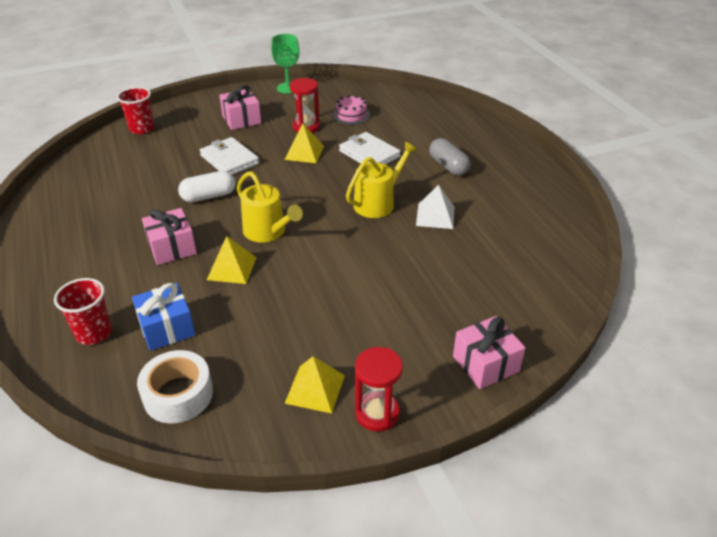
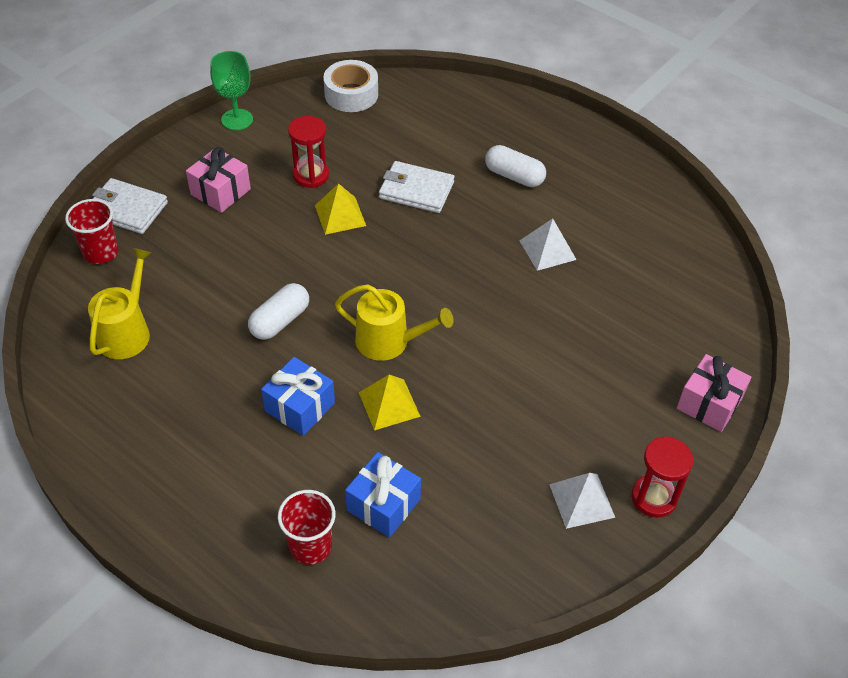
camera: 30 degrees left, 10 degrees up
(172, 248) = (300, 407): pink gift -> blue gift
(178, 394) = (460, 569): white tape -> white tape (351, 94)
(229, 160) = (259, 259): white wallet -> white wallet (127, 209)
(315, 389) = (582, 500): yellow pyramid -> white pyramid
(351, 115) = (351, 138): pink cake -> none
(378, 203) = (476, 256): yellow watering can -> yellow watering can (126, 332)
(448, 166) = (514, 176): grey capsule -> white capsule

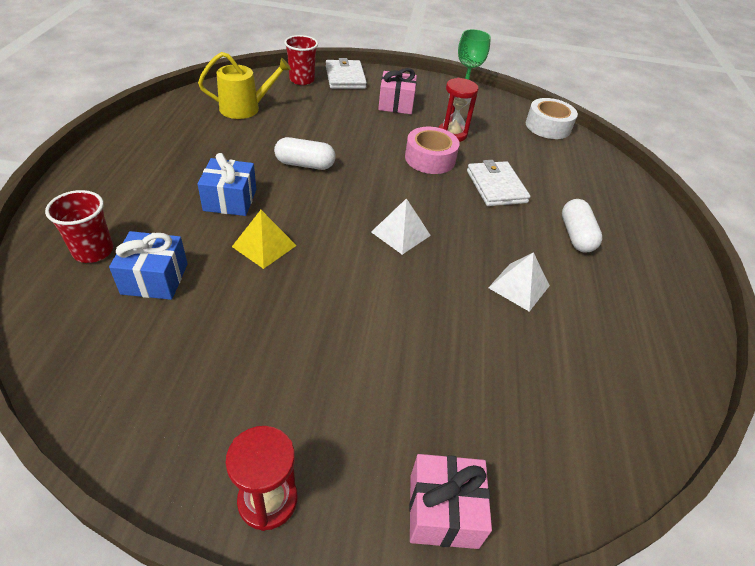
camera: 55 degrees right, 5 degrees down
(340, 215) = (430, 158): yellow pyramid -> pink tape
(389, 341) = (329, 224): yellow watering can -> none
(582, 500) = (229, 427): white pyramid -> white pyramid (401, 233)

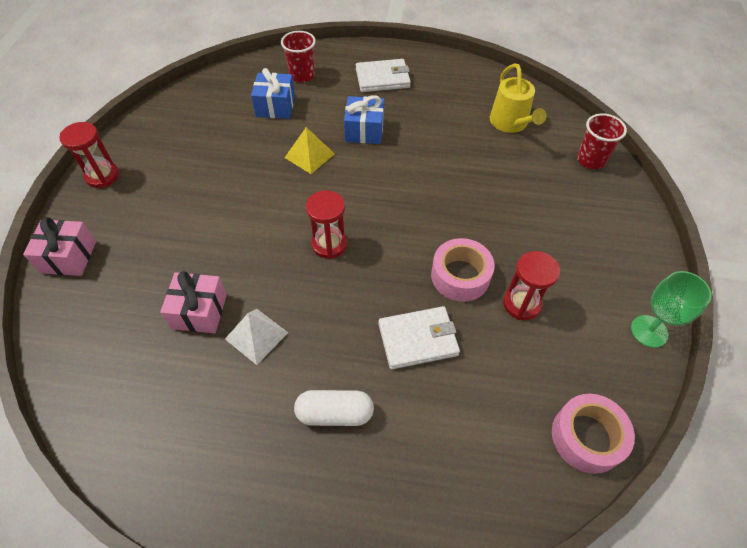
camera: 95 degrees right, 10 degrees up
(305, 164) = (425, 172): white capsule -> none
(345, 77) = (617, 198): white wallet -> white wallet (382, 78)
(396, 104) = (573, 247): pink gift -> pink gift (199, 311)
(401, 233) = (329, 244): white pyramid -> red hourglass
(548, 126) = (587, 437): white tape -> pink tape

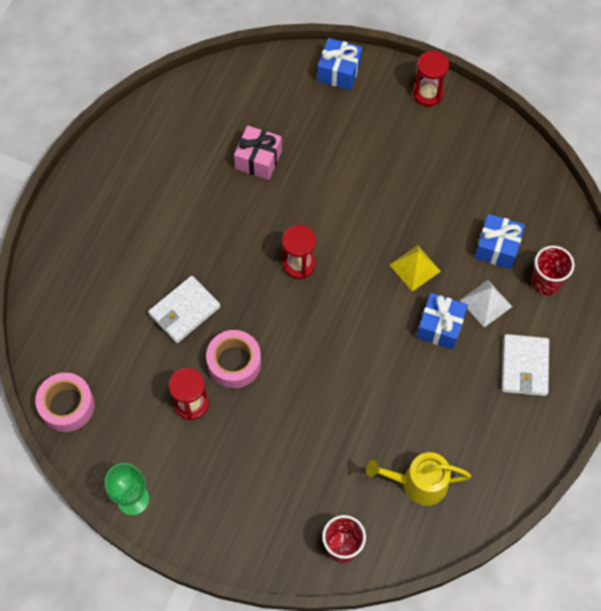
camera: 105 degrees right, 10 degrees up
(69, 257) = (339, 72): pink gift -> blue gift
(256, 335) = (224, 196): white pyramid -> white pyramid (486, 303)
(335, 413) = (144, 239): white capsule -> none
(418, 339) = (184, 311): white wallet -> white wallet turned 45 degrees clockwise

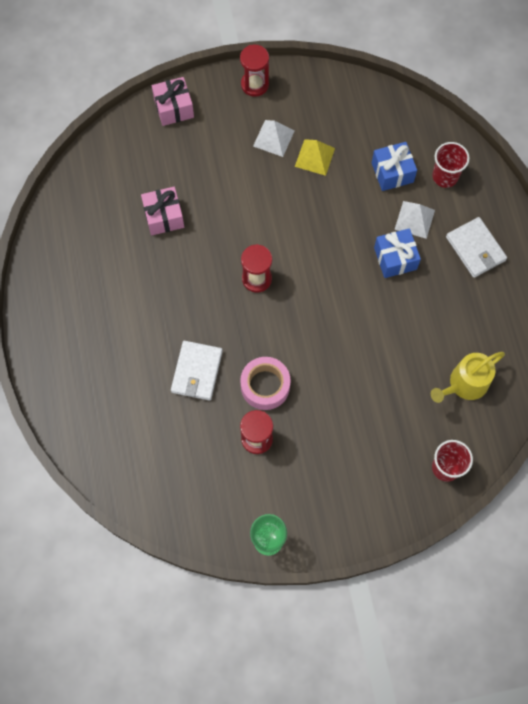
camera: 35 degrees left, 5 degrees up
(67, 405) = (162, 505): pink tape -> none
(339, 72) = (174, 108): blue gift -> pink gift
(409, 151) = (274, 138): none -> white pyramid
(415, 268) = (344, 226): yellow pyramid -> yellow pyramid (315, 157)

